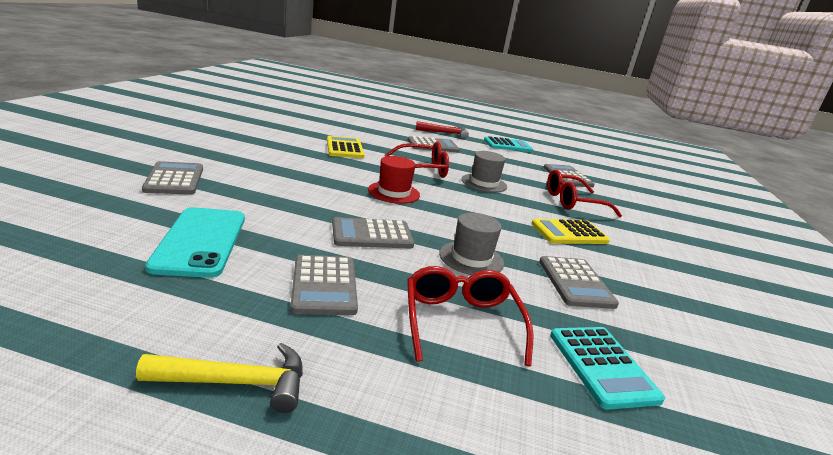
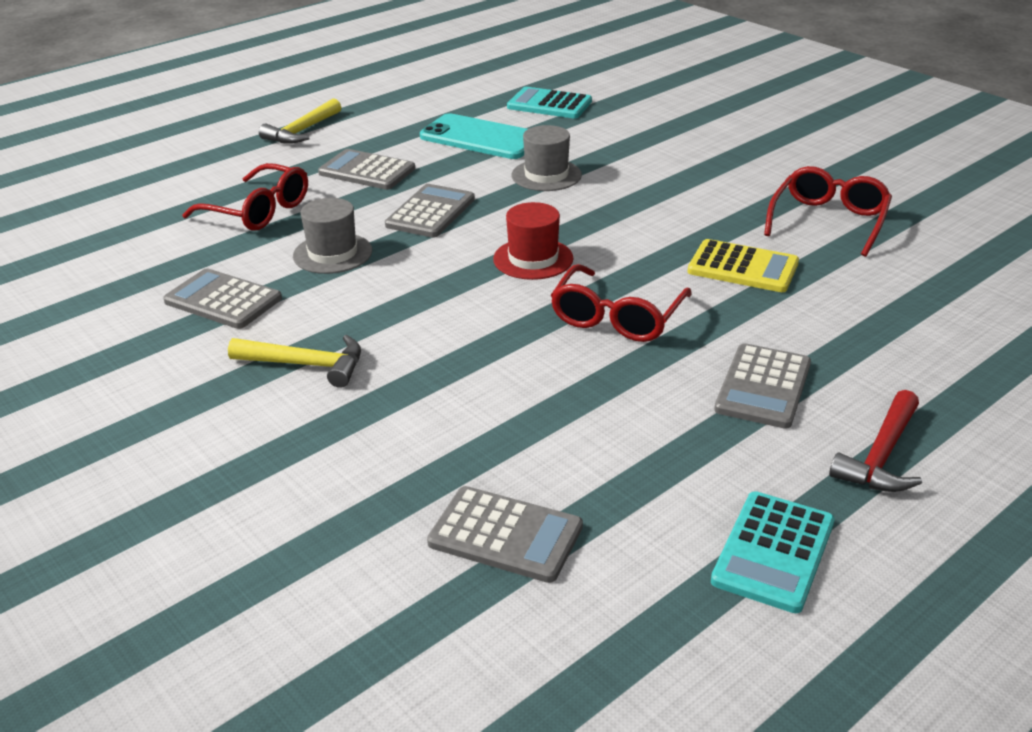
camera: 130 degrees right, 10 degrees up
(174, 179) = (631, 139): grey calculator -> none
(484, 183) = (528, 365): grey hat -> grey hat (546, 175)
(569, 233) = (307, 365): yellow calculator -> yellow hammer
(573, 202) = (386, 444): red glasses -> red glasses (828, 221)
(602, 366) = (138, 250): turquoise calculator -> turquoise calculator (549, 104)

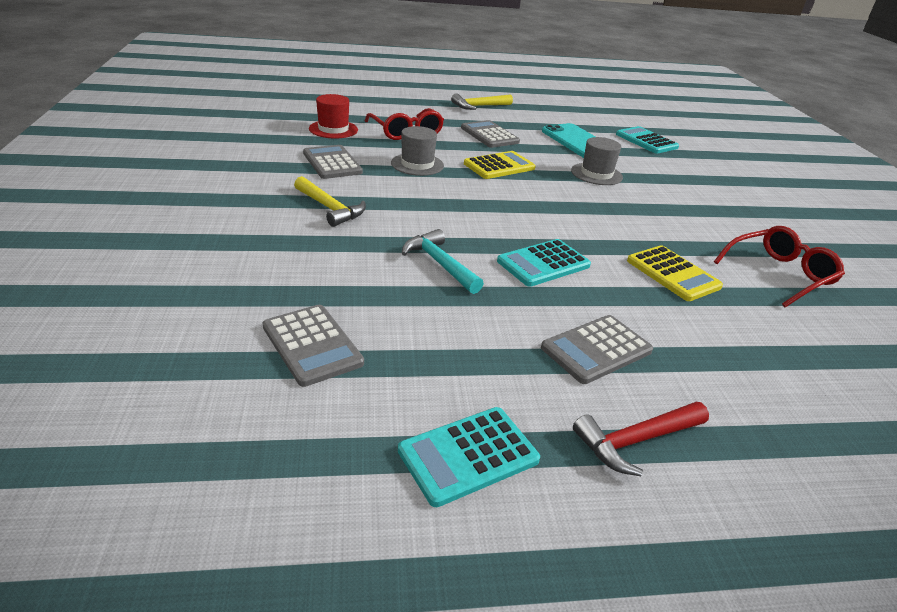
camera: 30 degrees right, 0 degrees up
(430, 212) = (499, 166): grey calculator -> yellow calculator
(516, 372) = (439, 263): none -> turquoise hammer
(533, 259) = (530, 211): red hat -> red hat (333, 129)
(617, 317) = (543, 263): red glasses -> turquoise calculator

